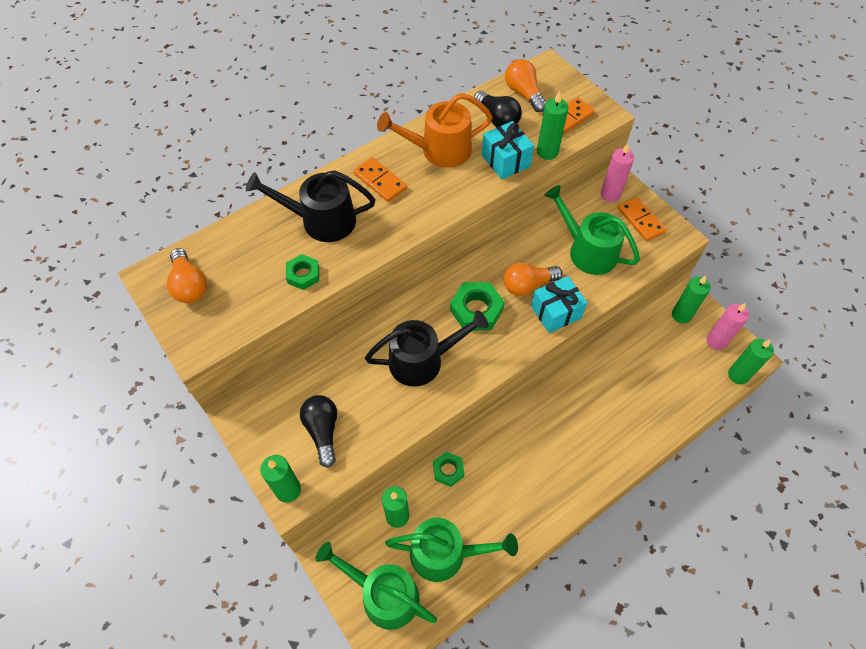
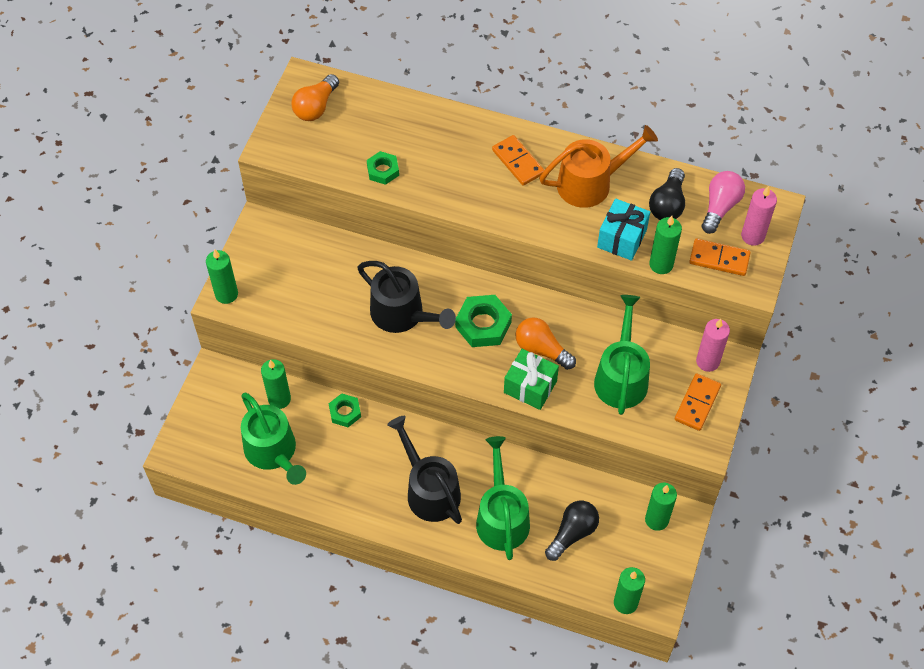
camera: 55 degrees right, 0 degrees up
(321, 220) = (443, 148): black watering can -> black watering can (429, 490)
(323, 431) = (288, 285): black light bulb -> black light bulb (572, 533)
(380, 181) = (517, 162): orange domino -> orange domino turned 45 degrees counterclockwise
(384, 594) = (211, 428): green watering can -> green watering can (501, 517)
(440, 150) = (590, 183): orange watering can -> orange watering can turned 120 degrees clockwise
(524, 93) = (720, 207): orange light bulb -> pink light bulb
(556, 312) = (530, 387): turquoise gift -> green gift
(716, 341) = (650, 565): pink candle -> pink candle (753, 236)

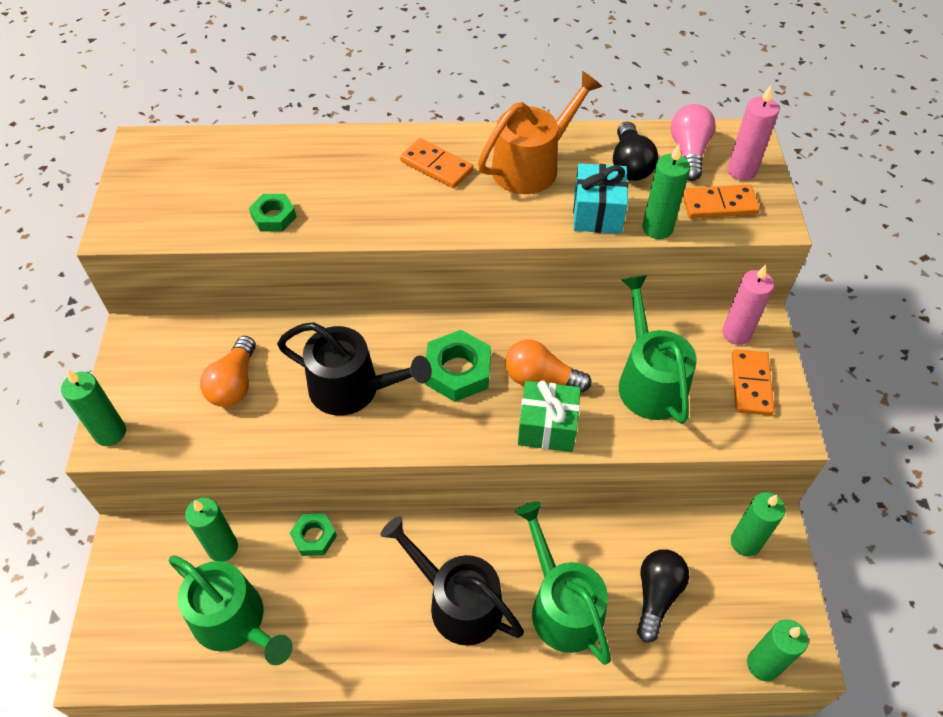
camera: 20 degrees left, 5 degrees down
(316, 107) = (164, 170): orange light bulb -> orange light bulb (234, 384)

